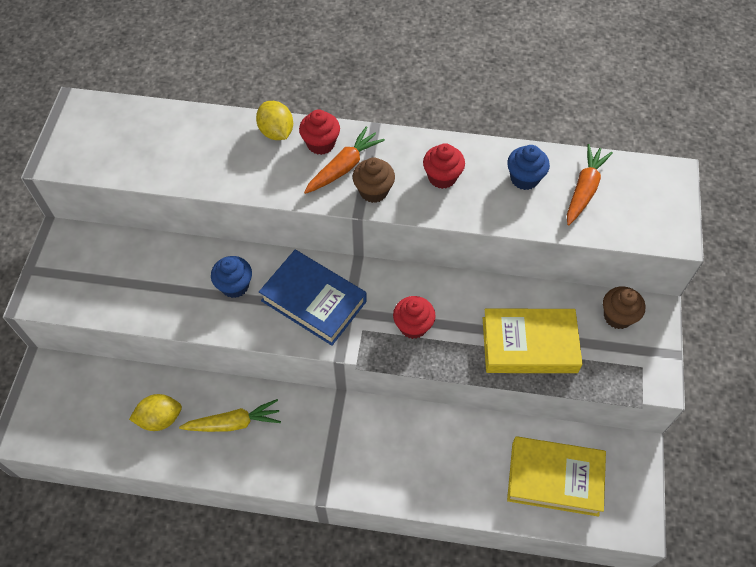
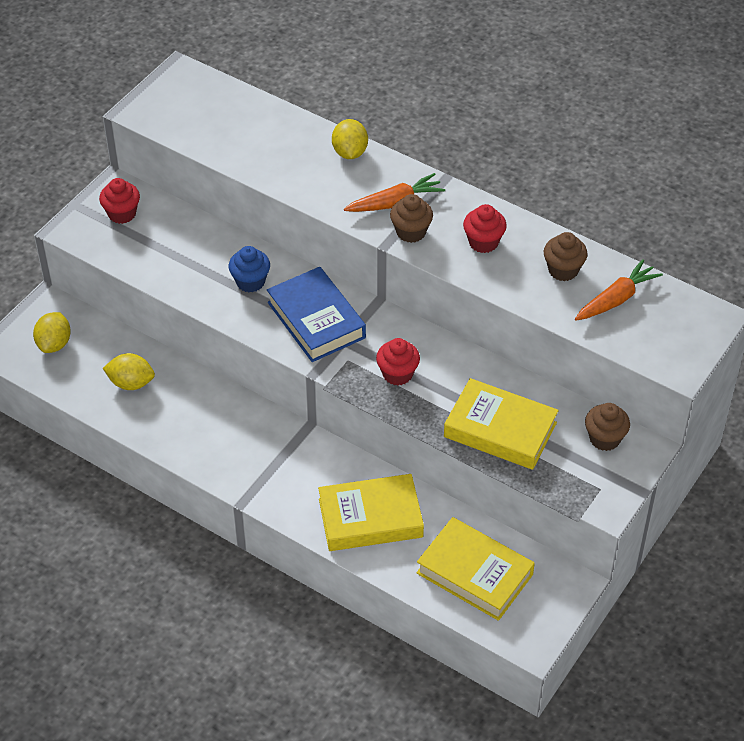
camera: 25 degrees right, 10 degrees down
(68, 408) = (54, 344): none -> yellow lemon
(233, 423) = (195, 412): yellow carrot -> none
(321, 144) = (385, 176): red cupcake -> red cupcake (122, 214)
(440, 463) = (370, 518): none -> yellow book
(524, 178) = (563, 270): blue cupcake -> brown cupcake

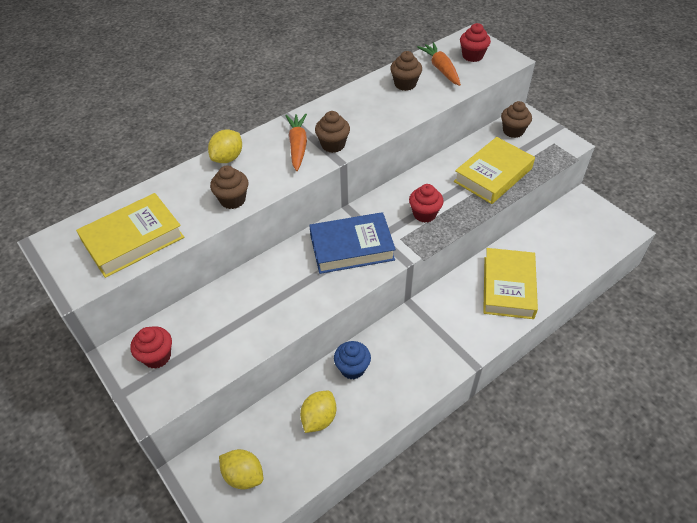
camera: 70 degrees left, 0 degrees up
(250, 282) = (291, 279): blue cupcake -> blue cupcake (352, 368)
(287, 177) = (232, 200): none -> brown cupcake
(350, 152) = (228, 158): yellow lemon -> yellow lemon turned 75 degrees counterclockwise
(474, 574) = (567, 243): yellow book -> yellow book (133, 240)
(483, 242) = (361, 112): red cupcake -> red cupcake (472, 56)

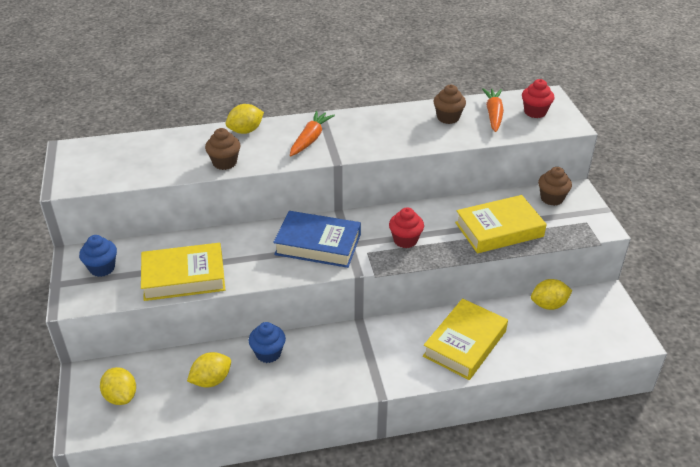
camera: 25 degrees right, 10 degrees down
(133, 240) = (128, 167): yellow book -> yellow book (184, 277)
(157, 356) = (102, 268): red cupcake -> blue cupcake
(333, 145) = (341, 147): brown cupcake -> none
(547, 225) = (548, 305): none -> yellow lemon

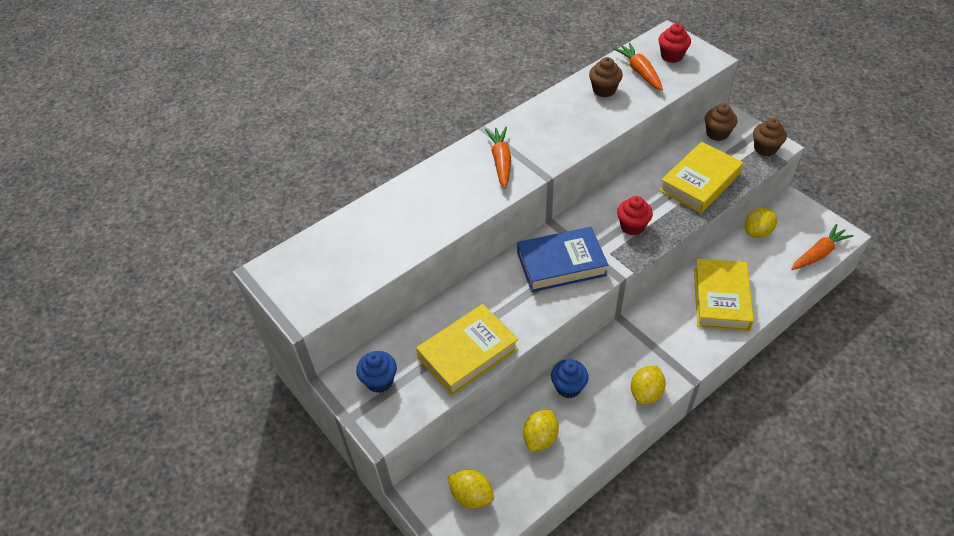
camera: 25 degrees left, 10 degrees up
(224, 163) = (443, 220): brown cupcake -> brown cupcake (765, 148)
(245, 131) = (431, 177): yellow lemon -> yellow lemon (646, 393)
(595, 346) = (818, 253): none -> orange carrot

